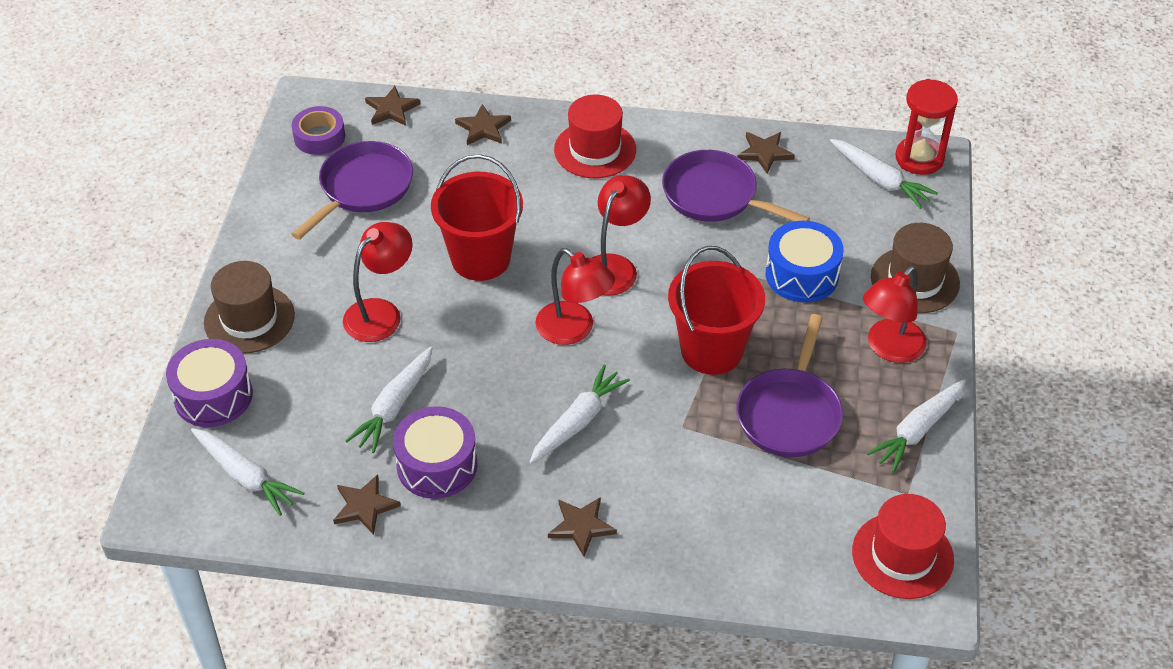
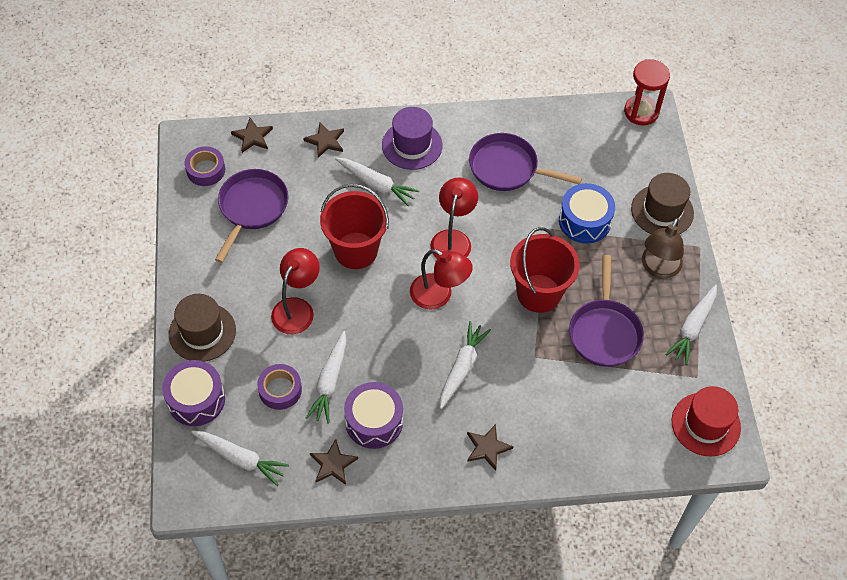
camera: 15 degrees left, 10 degrees up
(326, 404) = (280, 390): none -> purple tape
(595, 150) = (412, 145): red hat -> purple hat
(764, 153) = (533, 126): brown star -> none
(880, 180) = (618, 134): white carrot -> white carrot (376, 184)
(889, 348) = (658, 268): red lamp -> brown lamp

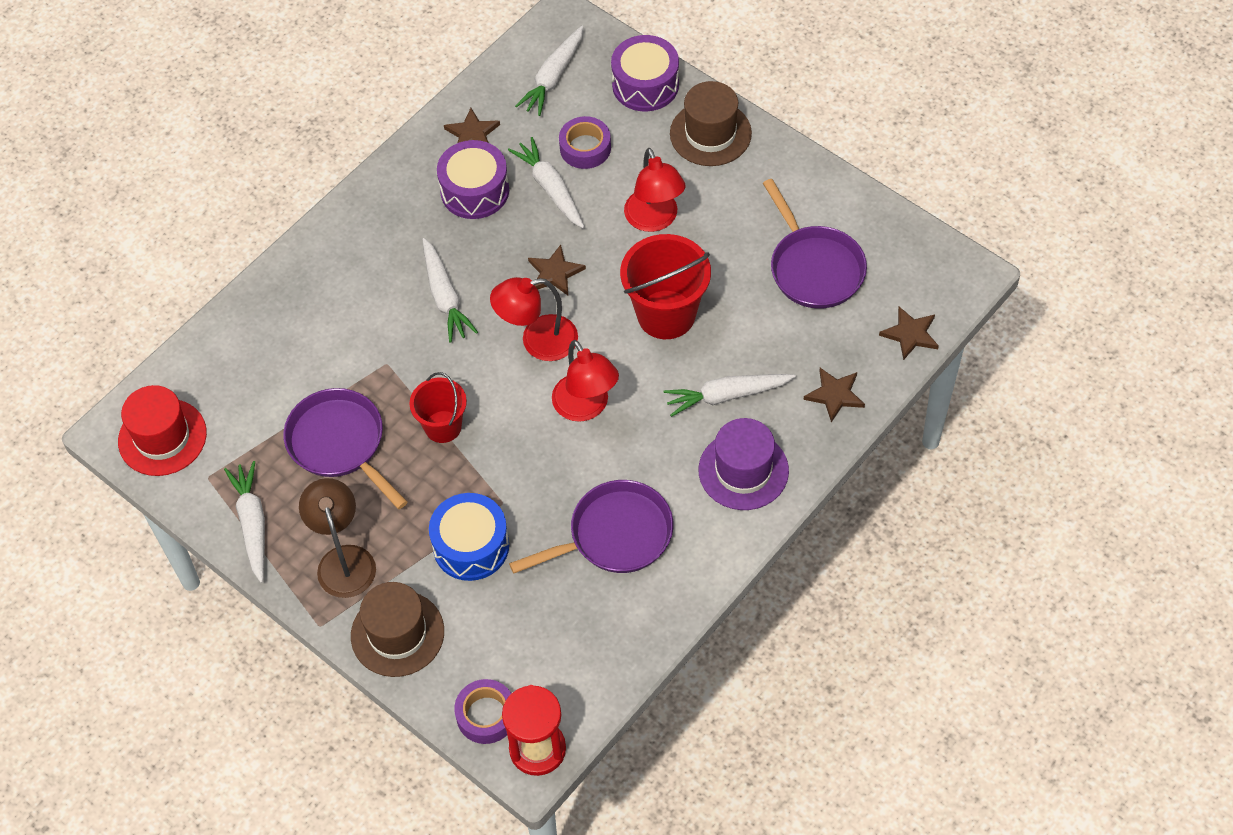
camera: 140 degrees right, 0 degrees up
(206, 170) = (906, 263): purple tape -> purple tape (486, 715)
(240, 458) = (553, 77): white carrot -> white carrot turned 45 degrees counterclockwise
(487, 448) = (352, 251): brown star -> brown star (555, 273)
(538, 293) = (443, 426): red bucket -> red bucket, size x0.62

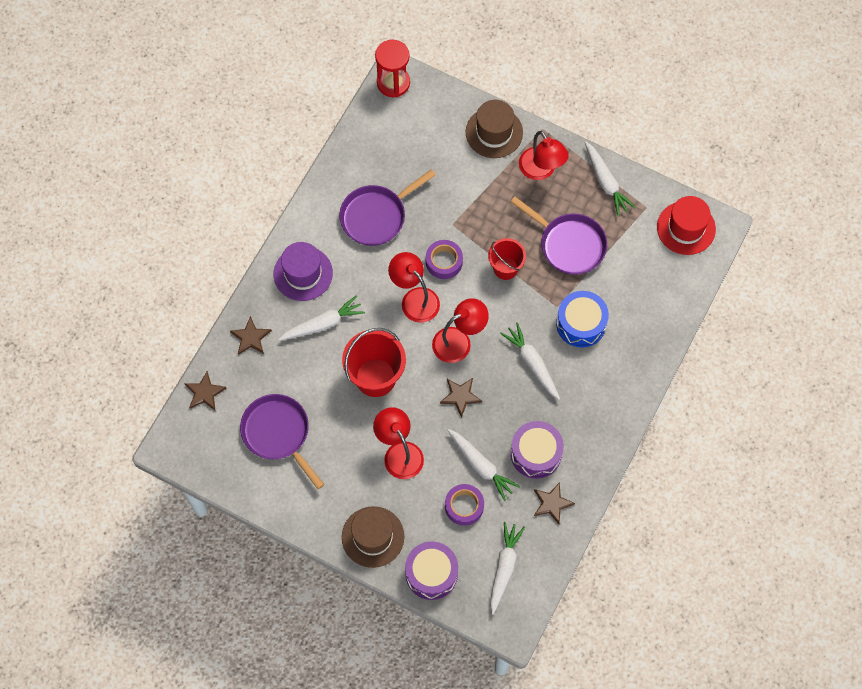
camera: 165 degrees right, 10 degrees up
(343, 560) = (541, 170): brown lamp -> red lamp
(471, 546) = (465, 193): blue drum -> blue drum (581, 324)
(486, 715) = (428, 96): purple tape -> purple tape (444, 262)

